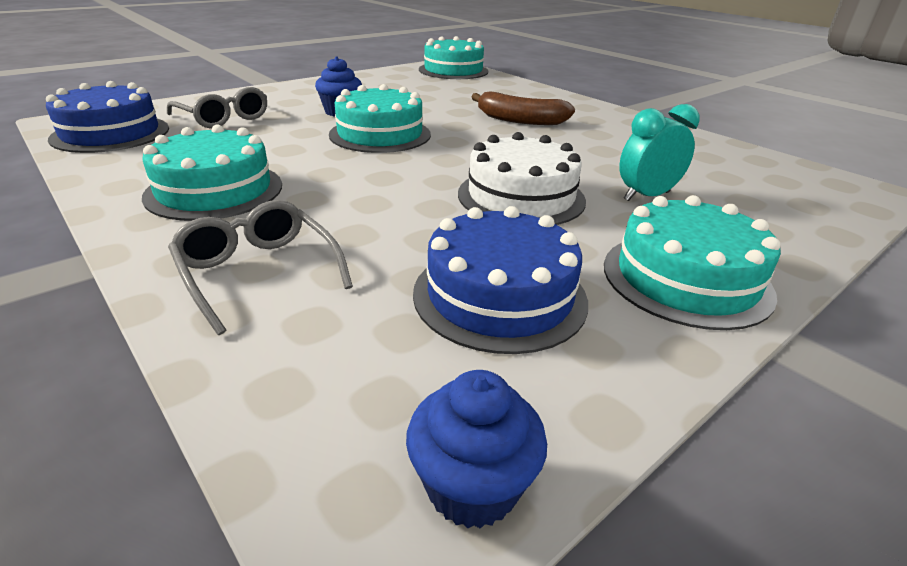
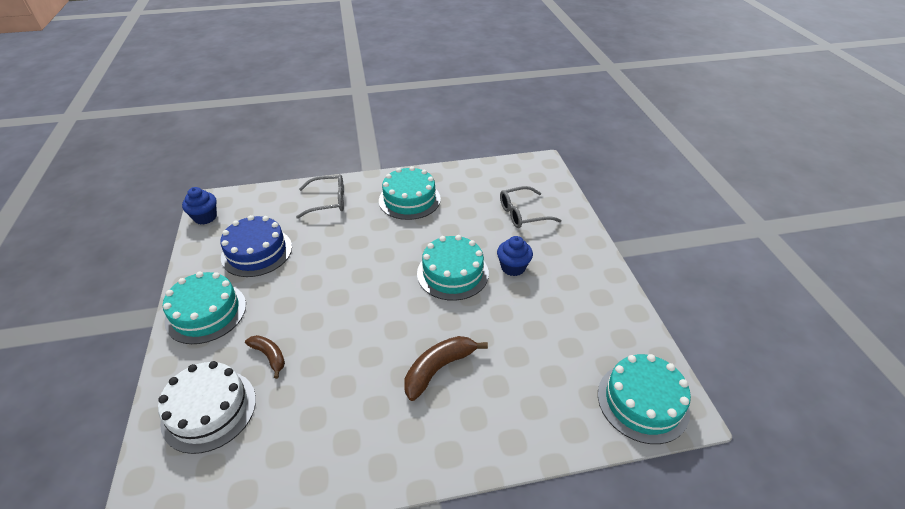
camera: 120 degrees right, 10 degrees up
(111, 133) = (512, 175): blue cake -> none
(521, 196) = (318, 297): white cake -> white cake (209, 410)
(646, 196) = (269, 356): turquoise clock -> brown banana

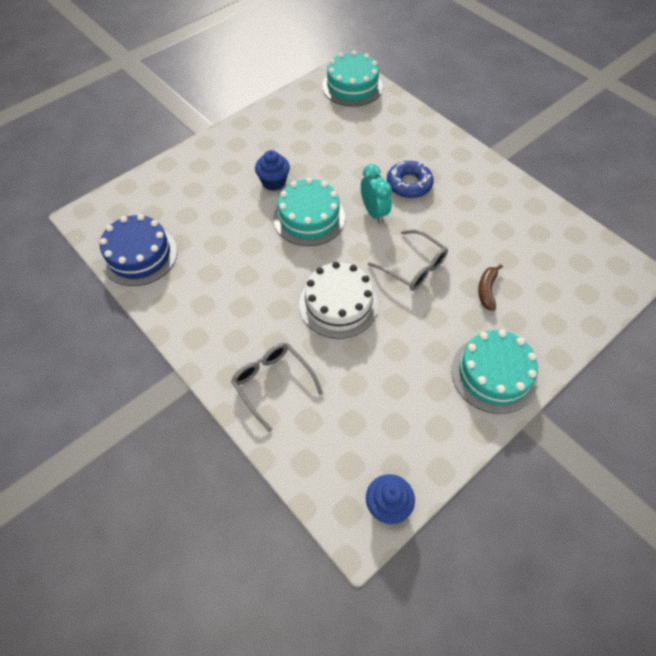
camera: 120 degrees left, 15 degrees up
(209, 410) = (555, 294): white cake -> white cake (338, 304)
(257, 252) = (396, 394): blue cake -> blue cake (139, 255)
(409, 199) = (222, 304): turquoise cake -> none
(424, 320) = (374, 212): none -> turquoise clock
(438, 369) = (409, 184): brown banana -> blue donut
(523, 214) = (192, 201): grey glasses -> grey glasses (413, 267)

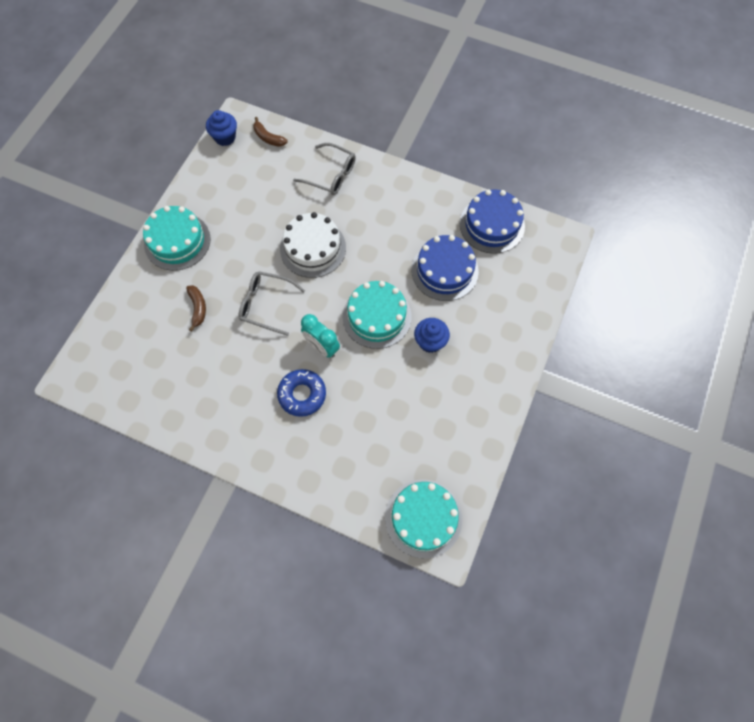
camera: 155 degrees right, 10 degrees up
(218, 232) = (444, 270): none -> blue cake
(326, 476) = (268, 138): none -> brown banana

